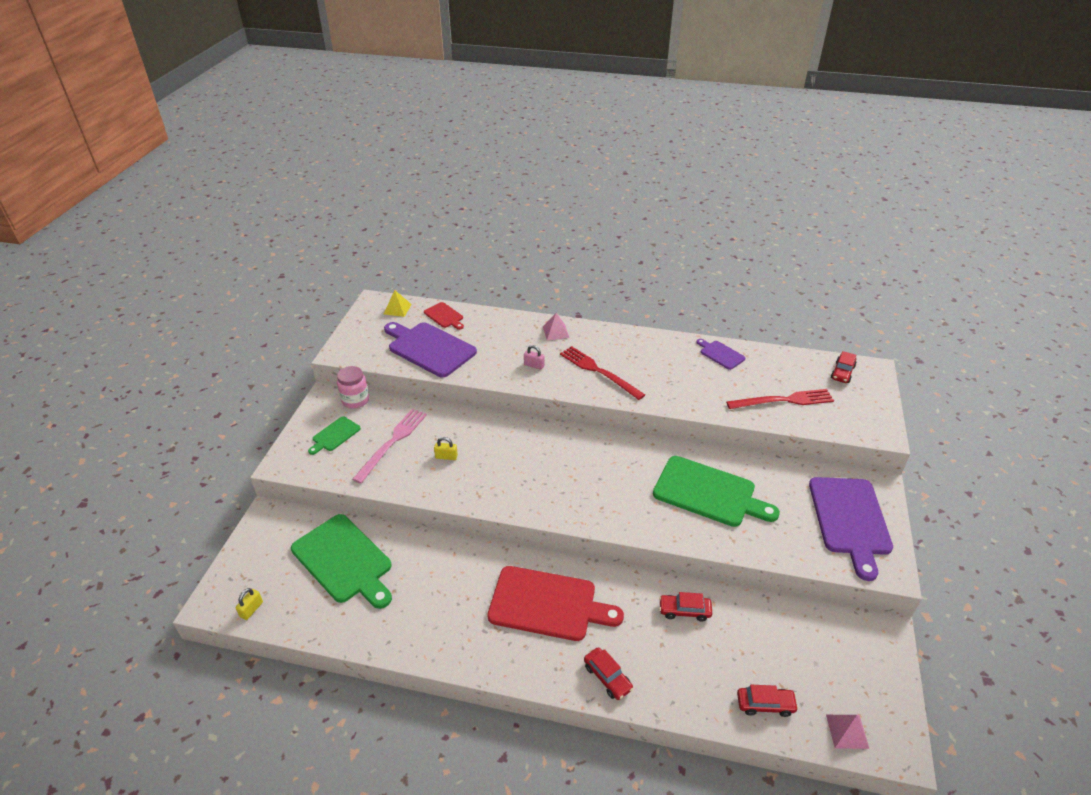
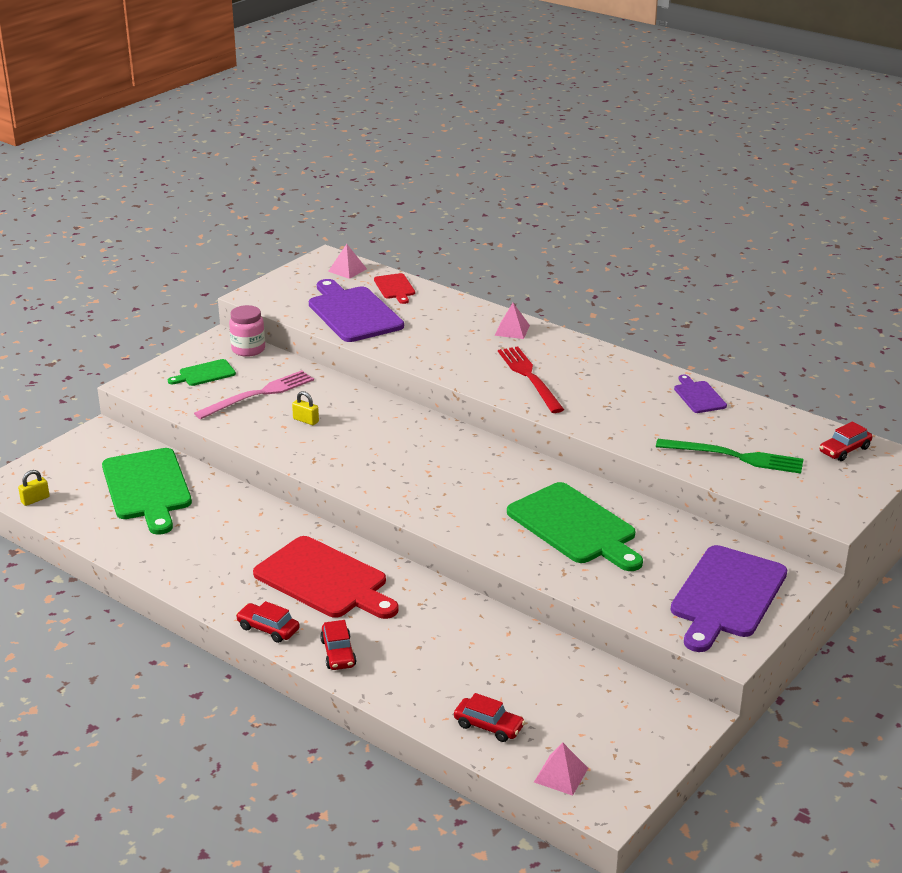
camera: 25 degrees right, 10 degrees down
(397, 309) = (347, 270): yellow pyramid -> pink pyramid
(534, 365) = (458, 354): pink padlock -> none
(684, 610) = (469, 629): red car -> red car (268, 629)
(783, 400) = (735, 457): red fork -> green fork

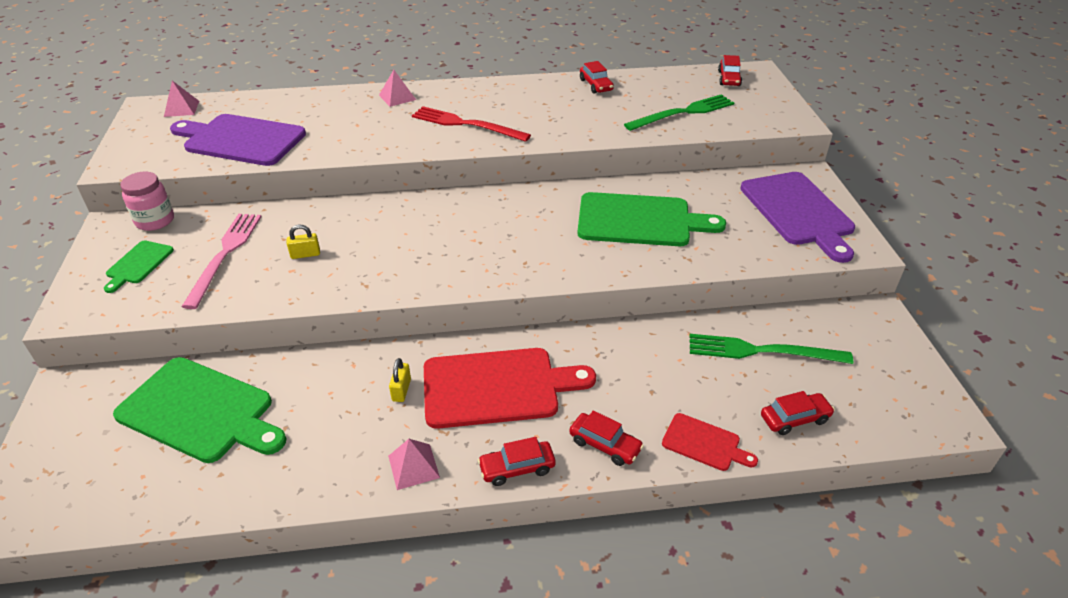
camera: 45 degrees left, 10 degrees up
(35, 499) = (75, 509): yellow padlock -> yellow padlock (401, 390)
(395, 288) = (248, 105): red cutting board -> red cutting board (704, 443)
(542, 677) = (762, 351): none -> green fork
(561, 775) = (891, 418): pink pyramid -> pink pyramid (413, 466)
(698, 396) = (595, 85): purple cutting board -> red car

